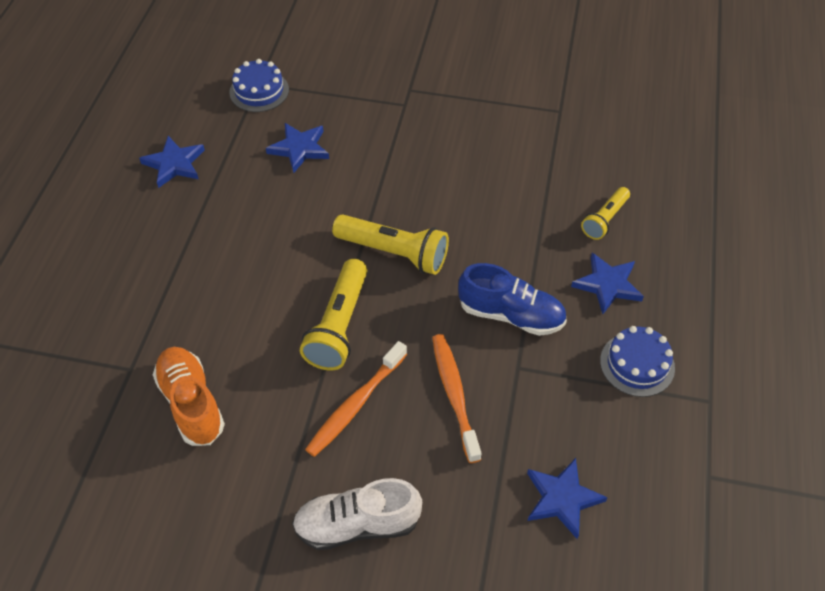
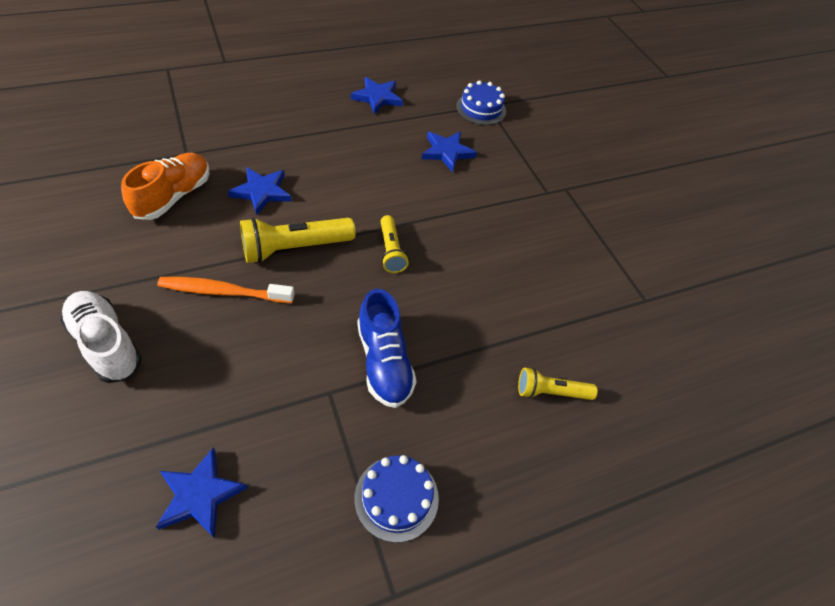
camera: 50 degrees right, 0 degrees up
(394, 253) = (391, 251): yellow flashlight -> yellow flashlight, size x0.61
(454, 395) = (271, 356): orange toothbrush -> none
(607, 285) = (474, 428): blue star -> blue star (262, 192)

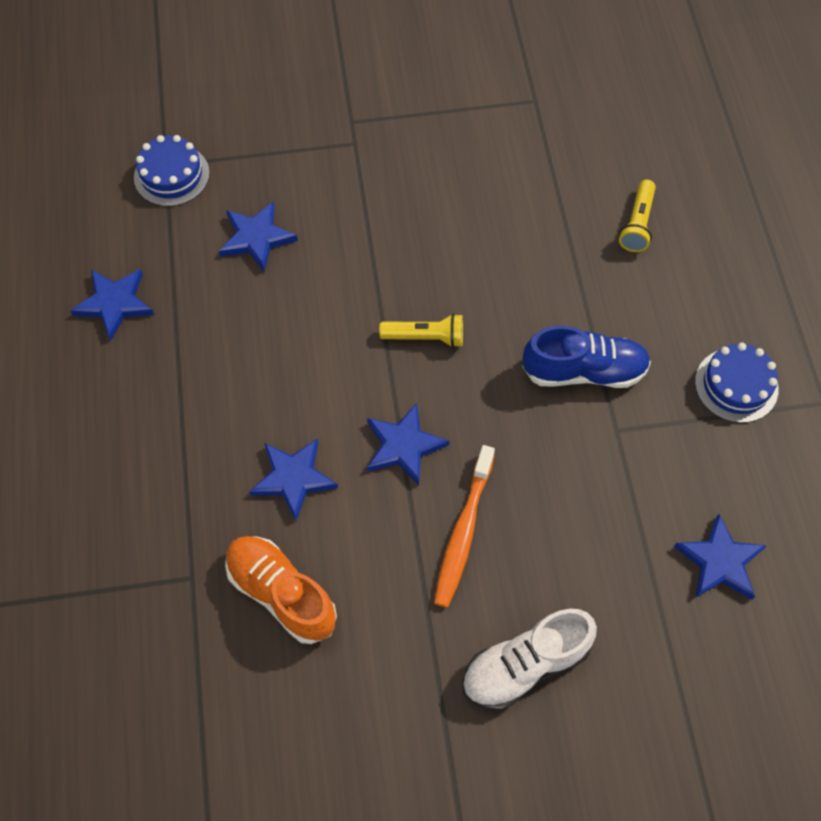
camera: 70 degrees left, 10 degrees up
(294, 248) = (403, 446): yellow flashlight -> blue star

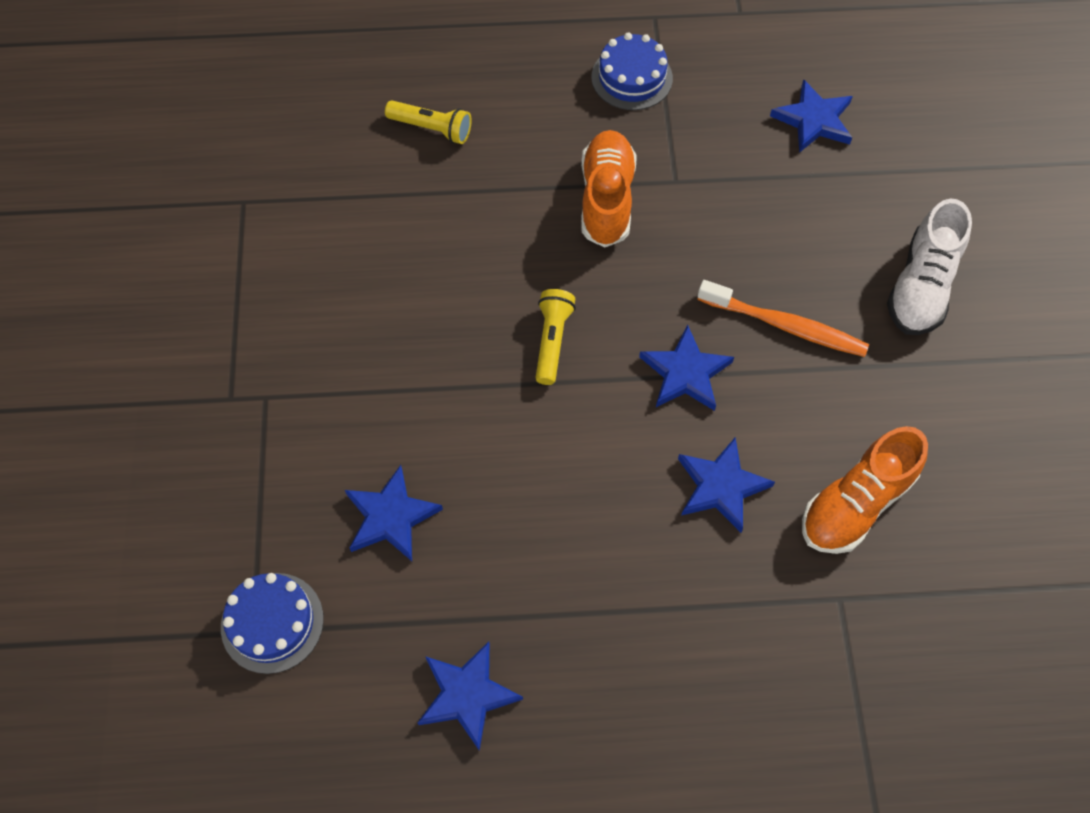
camera: 85 degrees left, 0 degrees up
(525, 665) = (921, 286): white shoe -> white shoe turned 45 degrees clockwise
(584, 371) = (606, 199): blue shoe -> orange shoe

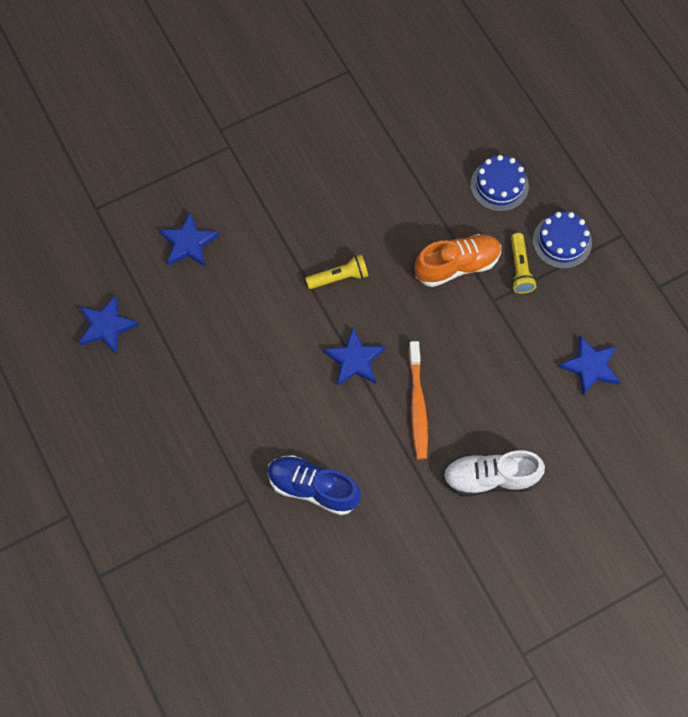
camera: 65 degrees right, 5 degrees up
(272, 622) = (104, 215): blue cake -> blue cake (499, 185)
(432, 129) = (455, 144): yellow flashlight -> yellow flashlight (519, 269)
(721, 486) = (288, 408): blue star -> none
(856, 503) = (313, 488): orange shoe -> blue shoe

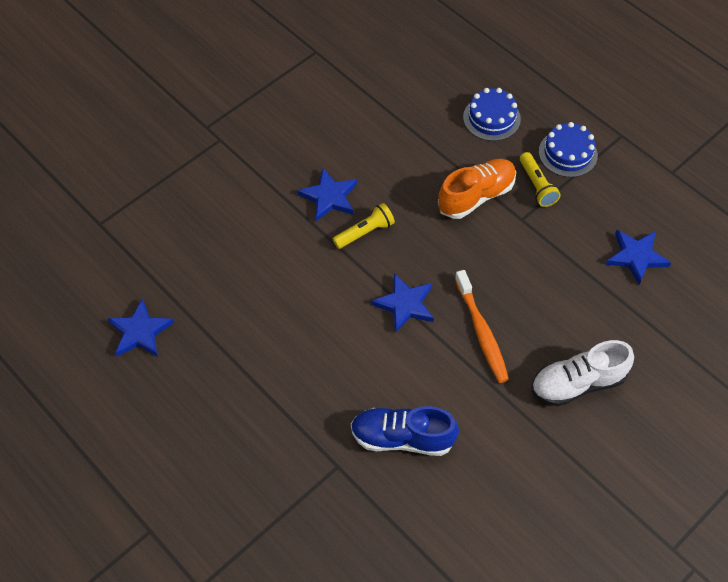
camera: 15 degrees left, 10 degrees down
(188, 243) = (204, 234): blue star -> blue star (329, 197)

